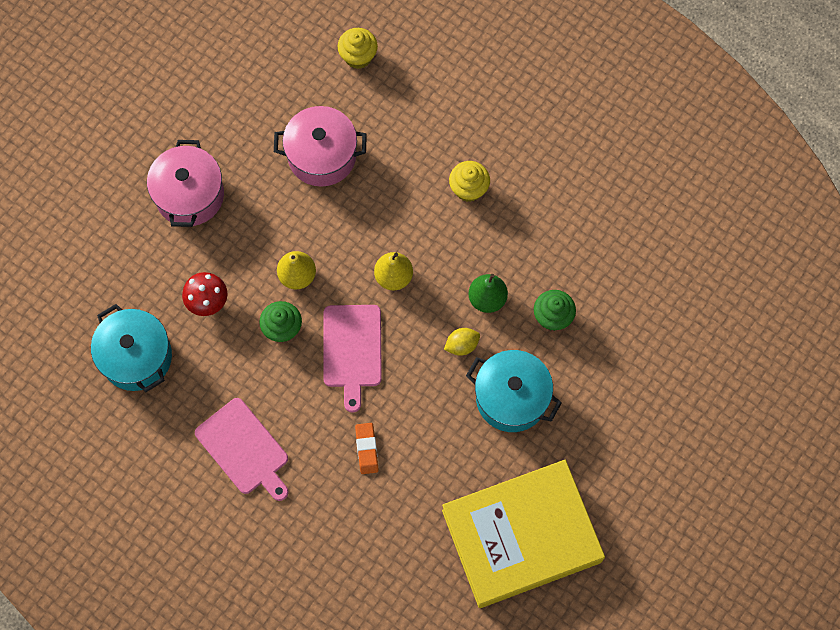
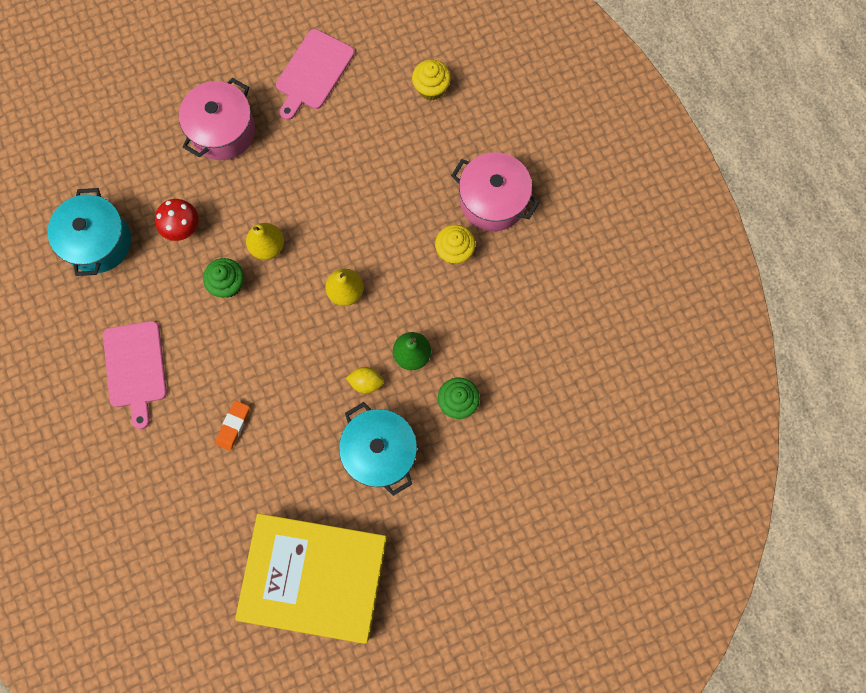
camera: 30 degrees right, 5 degrees up
(322, 156) = (350, 156): pink pot -> pink pot (493, 201)
(352, 350) = (273, 334): pink cutting board -> pink cutting board (313, 72)

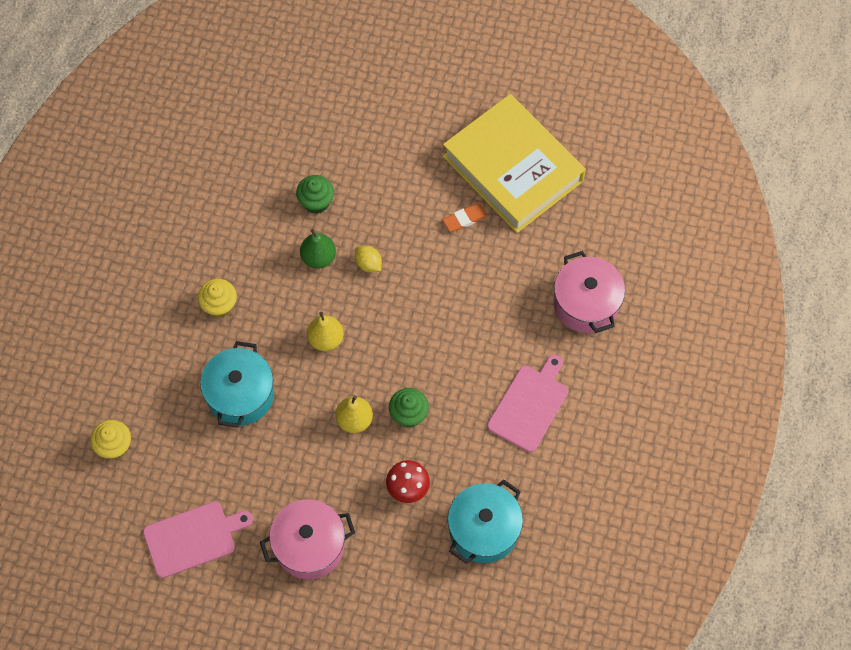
camera: 140 degrees left, 10 degrees down
(233, 426) = (489, 307): orange eraser -> orange eraser (464, 219)
(380, 452) = (400, 211): turquoise pot -> turquoise pot (240, 395)
(493, 201) = (155, 319): pink pot -> pink pot (586, 304)

